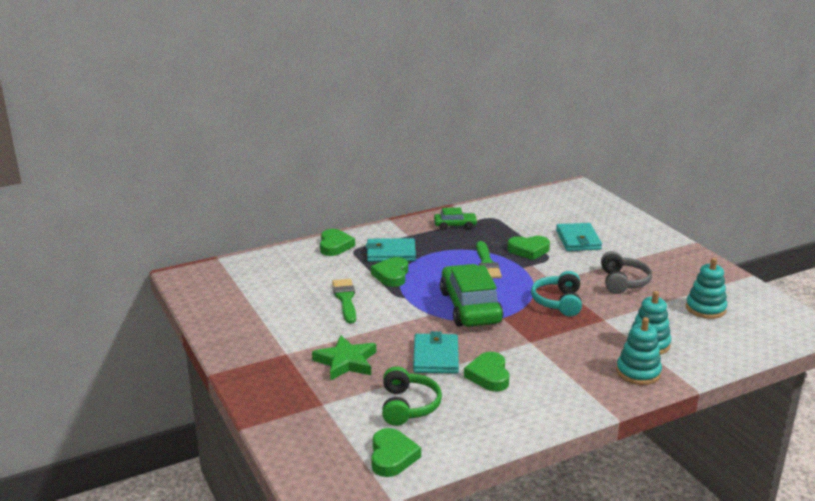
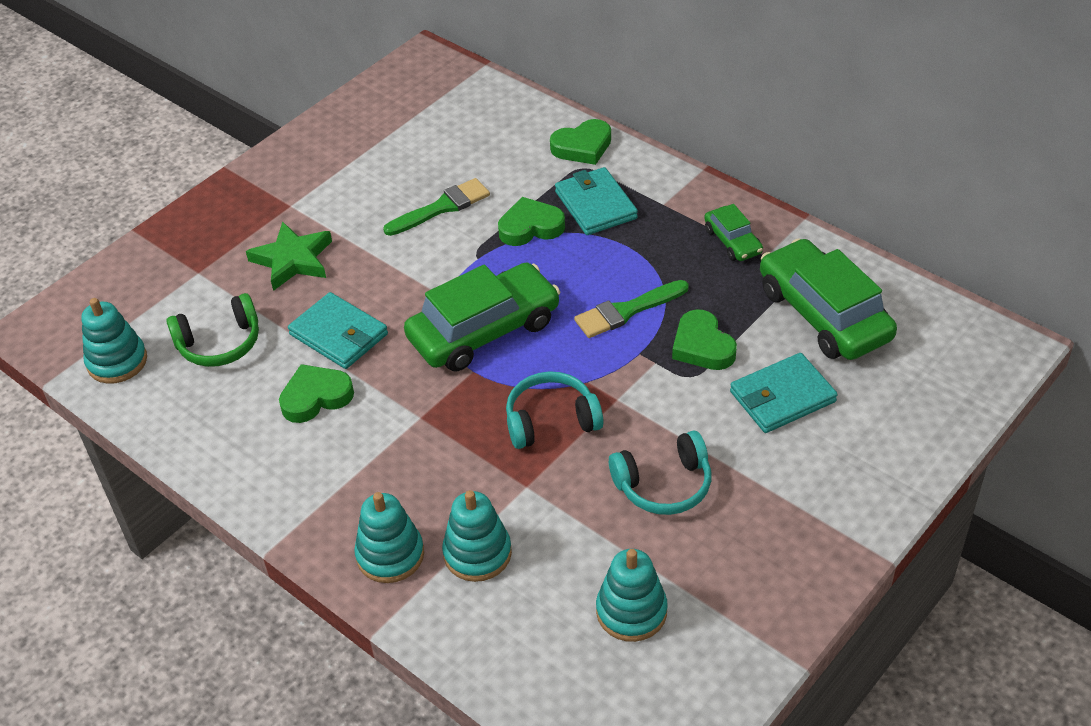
camera: 70 degrees right, 20 degrees up
(392, 456) = (117, 361): green heart -> turquoise stacking toy
(435, 357) = (339, 334): turquoise wallet -> turquoise wallet turned 60 degrees clockwise
(527, 217) = (824, 314): none -> green car
(623, 282) = (664, 485): grey headphones -> turquoise headphones

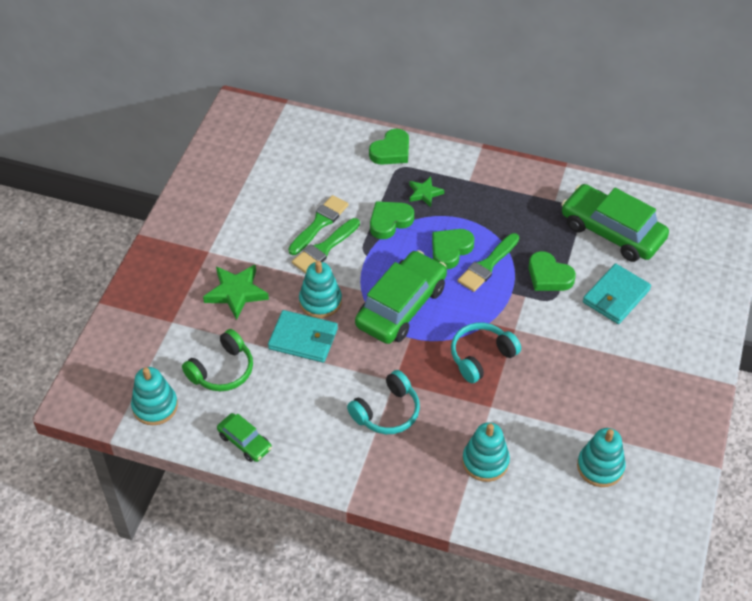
camera: 25 degrees left, 5 degrees up
(316, 397) = (315, 389): green heart -> green heart (450, 250)
(390, 555) = (430, 481): turquoise stacking toy -> turquoise stacking toy (320, 301)
(430, 237) = (324, 248): none -> green brush
(595, 205) = (424, 193): turquoise wallet -> green star
(664, 485) = (575, 378): turquoise headphones -> turquoise headphones (387, 412)
(732, 241) = (528, 195): green car -> green car (245, 442)

